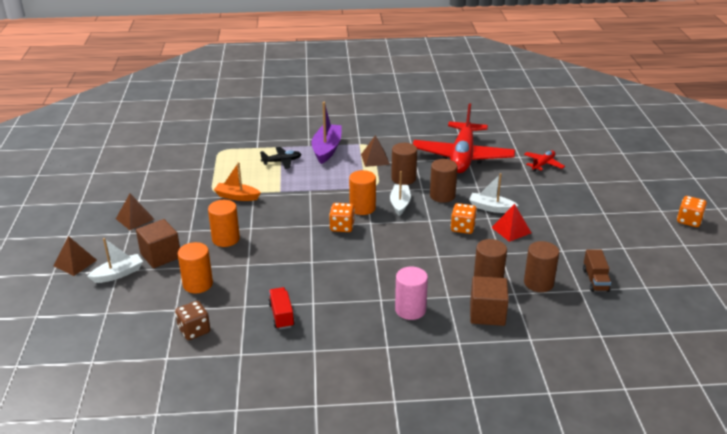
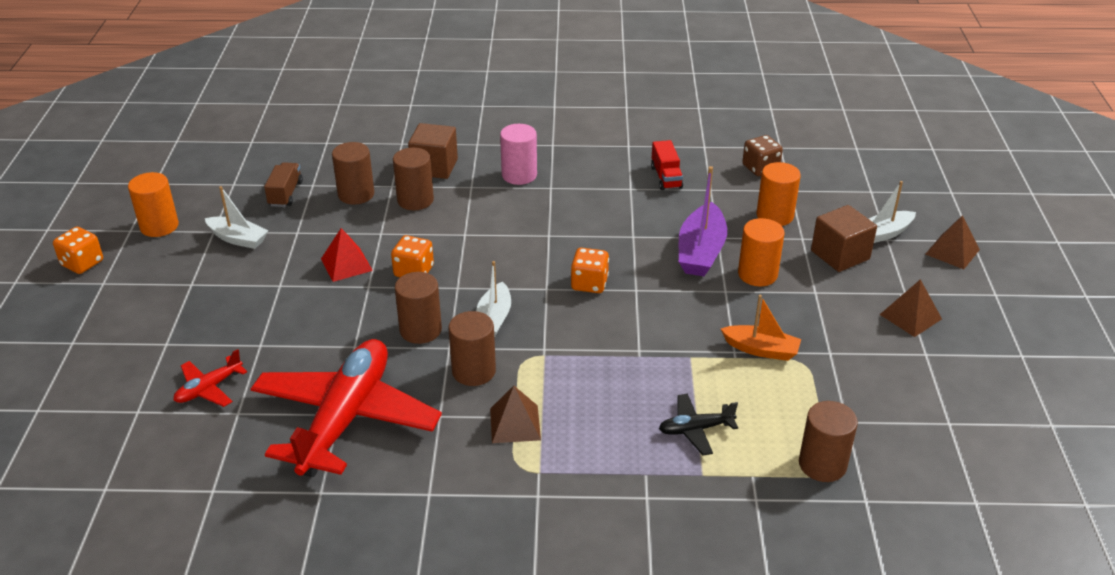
camera: 175 degrees left, 5 degrees up
(221, 152) = (822, 464): none -> brown cylinder
(327, 149) = (607, 459): purple boat -> purple boat (701, 251)
(362, 208) = (554, 315): orange cylinder -> orange cylinder (159, 226)
(491, 208) = (354, 302): white boat -> white boat (238, 239)

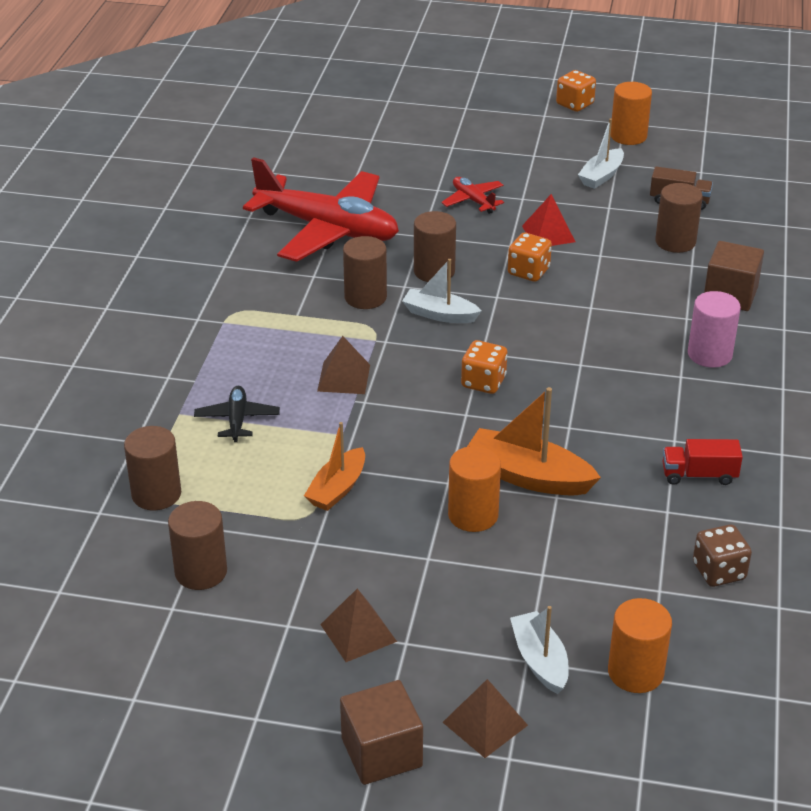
camera: 100 degrees right, 0 degrees up
(209, 388) = (387, 167): red plane -> red plane (473, 200)
(415, 200) = (660, 278): brown cylinder -> brown cylinder (201, 572)
(515, 424) = (287, 314): brown pyramid -> brown pyramid (343, 378)
(701, 251) = (528, 476): purple boat -> orange boat
(775, 216) = (597, 559): orange cylinder -> orange cylinder (635, 672)
(840, 255) = (498, 601): brown cube -> brown cube (381, 752)

